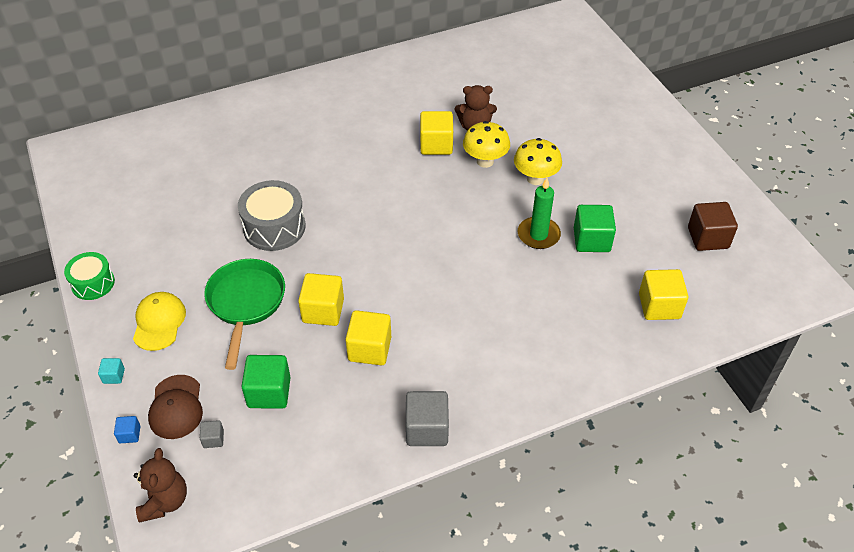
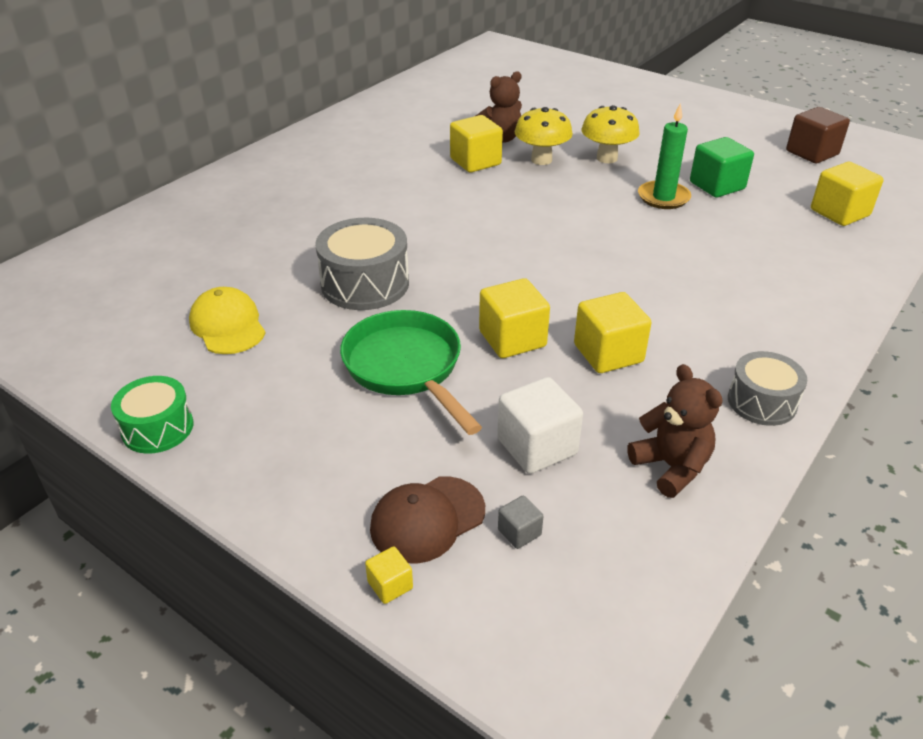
camera: 30 degrees left, 10 degrees down
(114, 376) = (294, 523): turquoise cube -> none
(129, 434) = (390, 585): blue cube -> yellow cube
(159, 322) = (304, 433): yellow cap -> yellow cap (228, 325)
(164, 501) = (530, 645): brown teddy bear -> brown teddy bear (671, 467)
(176, 407) = (427, 519): brown cap -> brown cap turned 90 degrees clockwise
(269, 392) = (537, 446): green cube -> white cube
(427, 429) = (762, 402): grey cube -> grey drum

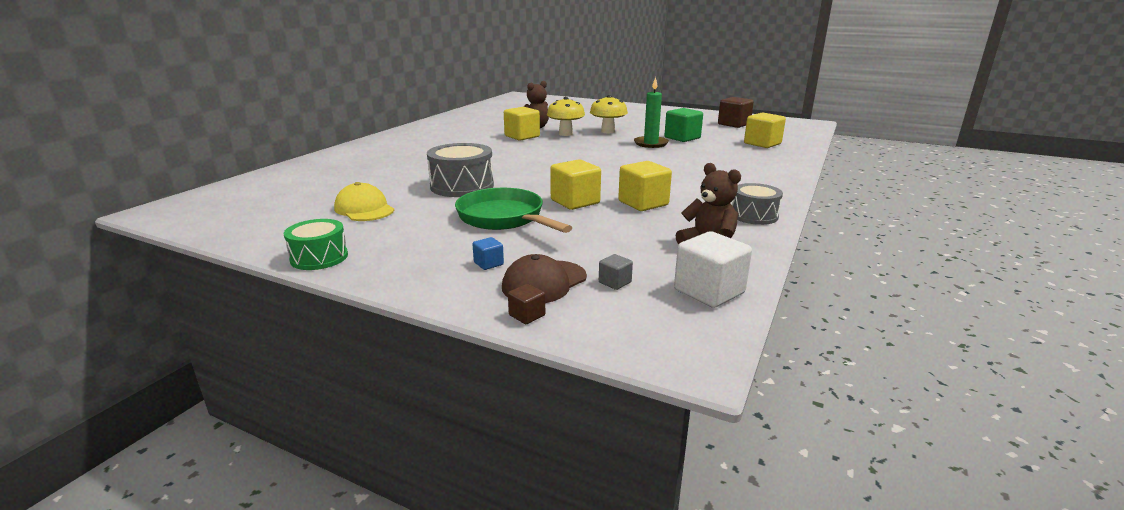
camera: 10 degrees left, 15 degrees down
(365, 469) = (488, 263): none -> blue cube
(390, 585) = (527, 315): yellow cube -> brown cube
(537, 446) = (611, 244): white cube -> white cube (709, 291)

